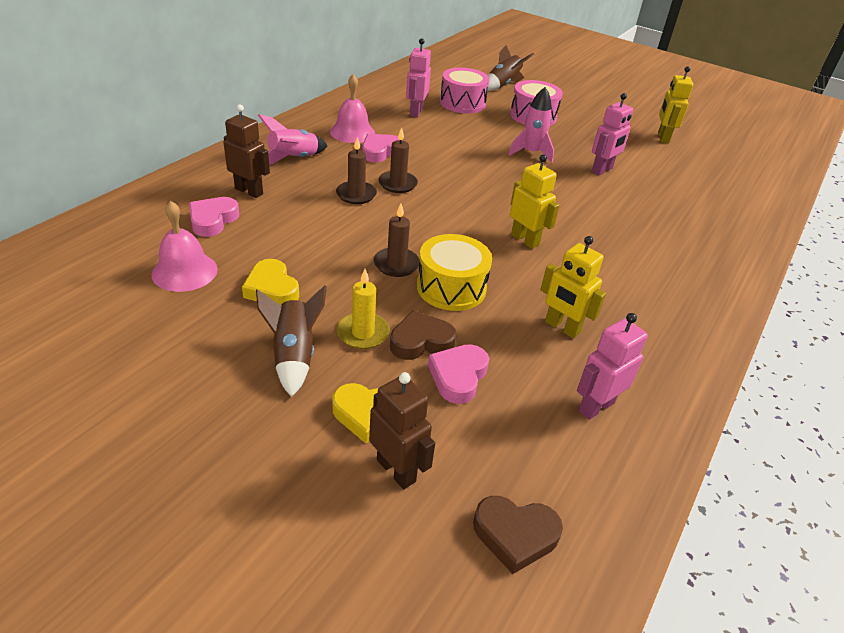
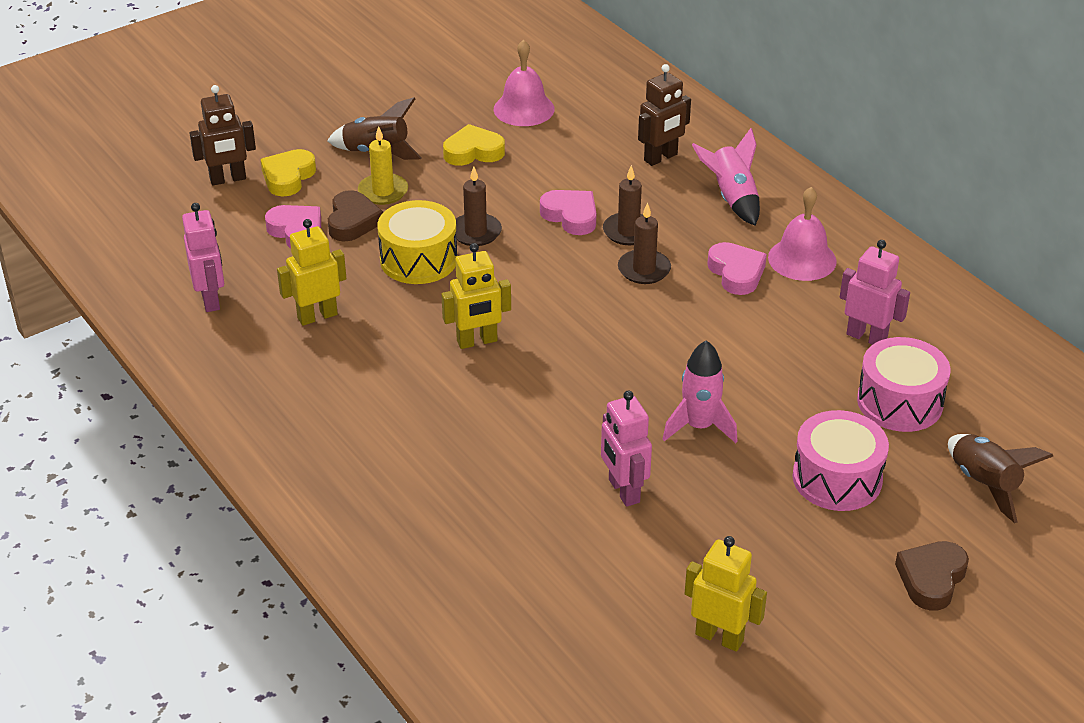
camera: 115 degrees right, 0 degrees up
(213, 220) = (607, 130): pink heart -> pink heart (571, 216)
(515, 535) = (137, 217): brown heart -> brown heart (931, 579)

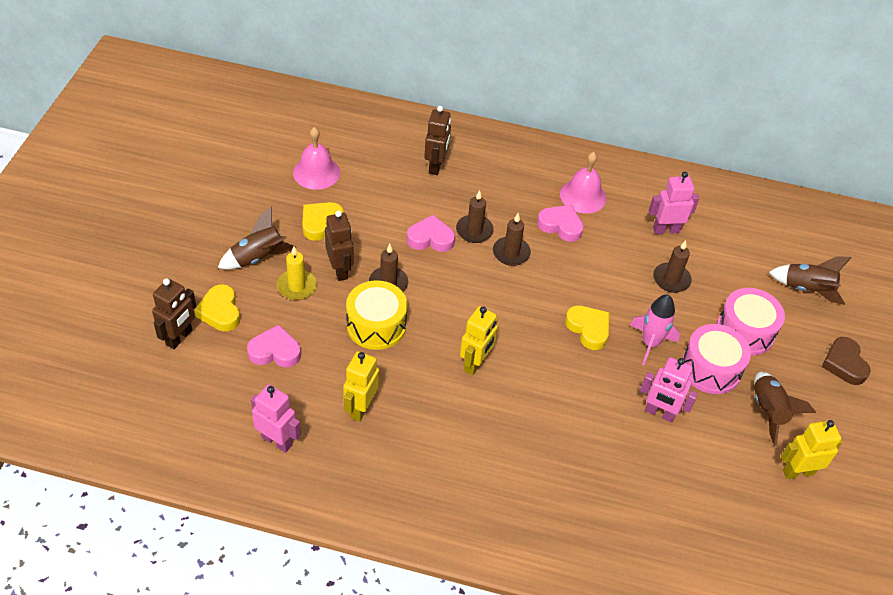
camera: 45 degrees left, 10 degrees up
(353, 221) = (303, 321): brown heart -> none
(442, 198) = (340, 270): none -> brown robot
(642, 377) = (588, 329): none -> yellow heart
(732, 198) = (504, 174): pink rocket -> none
(761, 564) = (768, 411): none -> brown rocket
(808, 385) = (671, 279): none -> brown candle
(899, 402) = (722, 262): pink drum -> pink drum (710, 368)

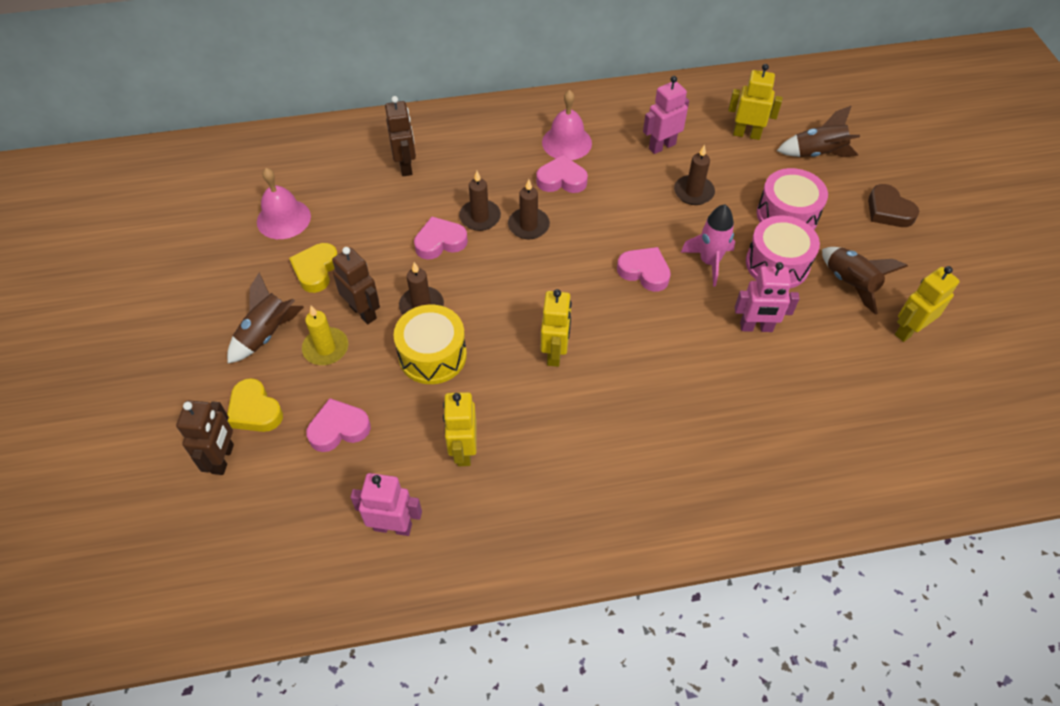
camera: 20 degrees left, 5 degrees up
(588, 329) = (644, 272): yellow heart -> pink heart
(750, 248) = (746, 134): none -> yellow robot

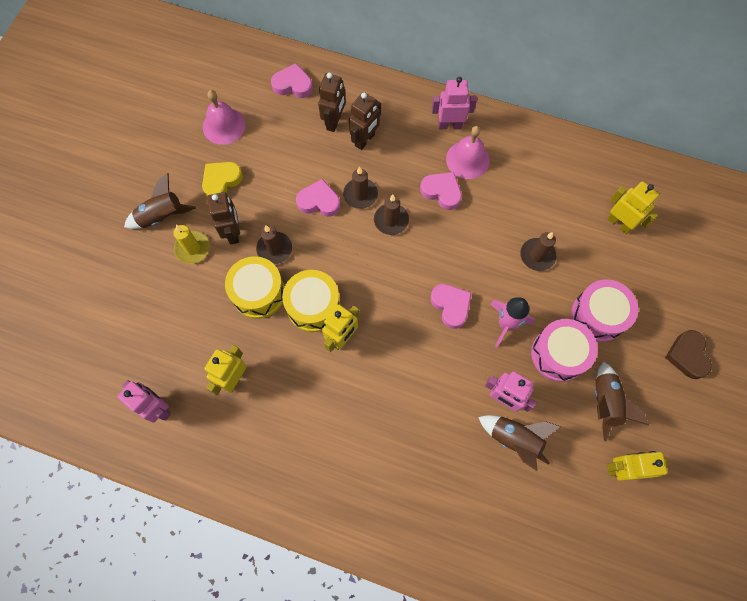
camera: 30 degrees right, 15 degrees up
(223, 459) = (85, 297): brown robot -> brown robot (365, 140)
(255, 410) = (123, 272): yellow heart -> none
(339, 429) = (166, 316): pink heart -> pink heart (293, 85)
(502, 339) = (313, 306): none -> yellow drum
(662, 146) = (541, 200): pink robot -> pink robot (450, 125)
(817, 153) = (666, 271): brown rocket -> brown rocket (515, 439)

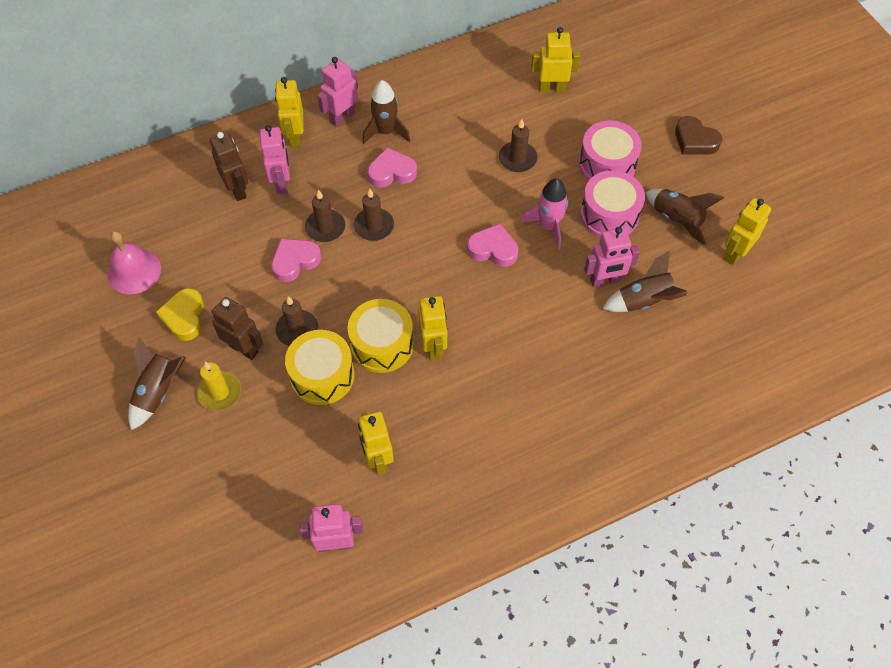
camera: 45 degrees left, 10 degrees down
(293, 85) = (164, 189): pink heart -> none
(365, 140) = (281, 183): brown robot -> pink robot
(405, 114) = (295, 137): none -> yellow robot
(467, 159) = (386, 132): pink bell -> brown rocket

